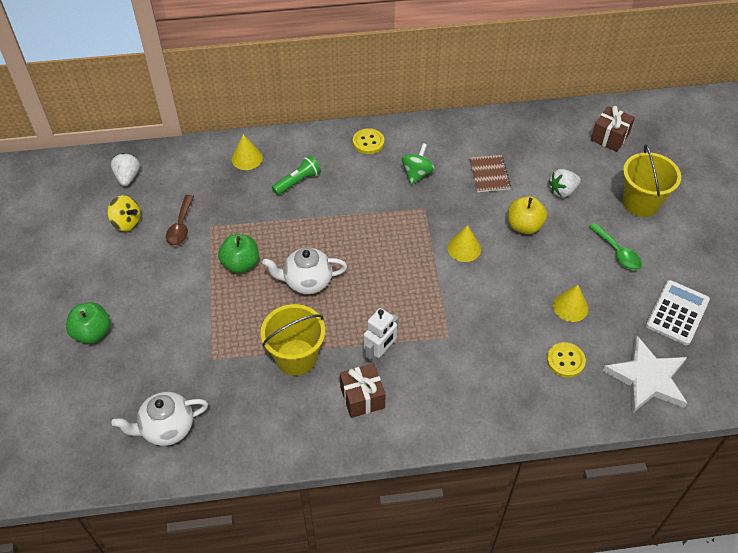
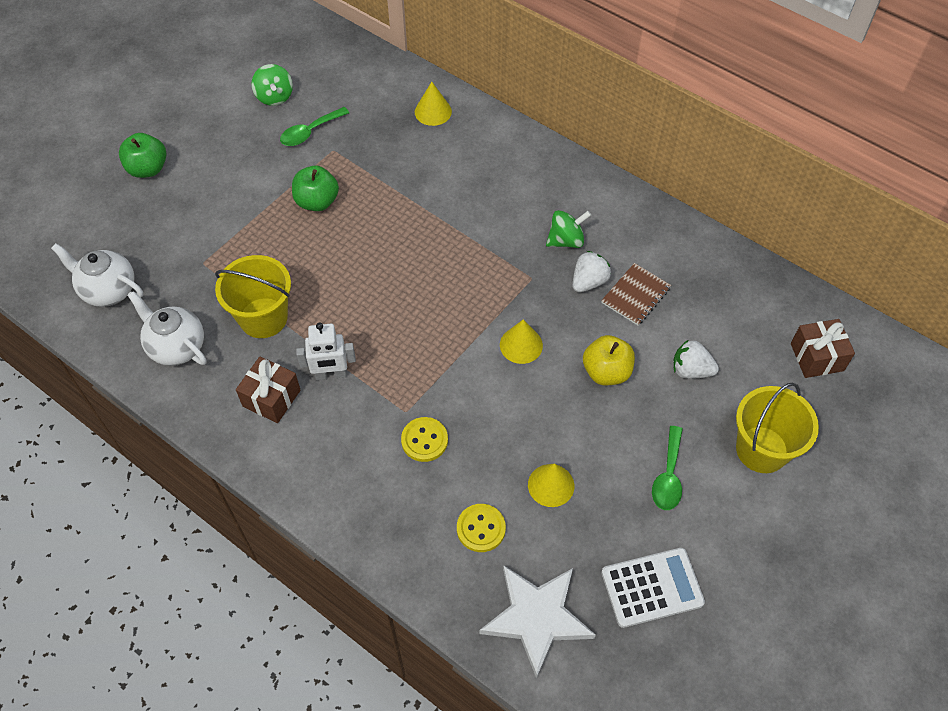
camera: 45 degrees right, 5 degrees up
(127, 222) = (274, 97): yellow spinning top -> green spinning top
(128, 177) = (320, 57): white strawberry -> white strawberry (589, 282)
(181, 227) = (310, 132): brown spoon -> green spoon
(297, 181) = (450, 165): green flashlight -> none
(307, 282) = (349, 261): white teapot -> white teapot (176, 347)
(368, 142) = (558, 176): yellow button -> yellow button (424, 440)

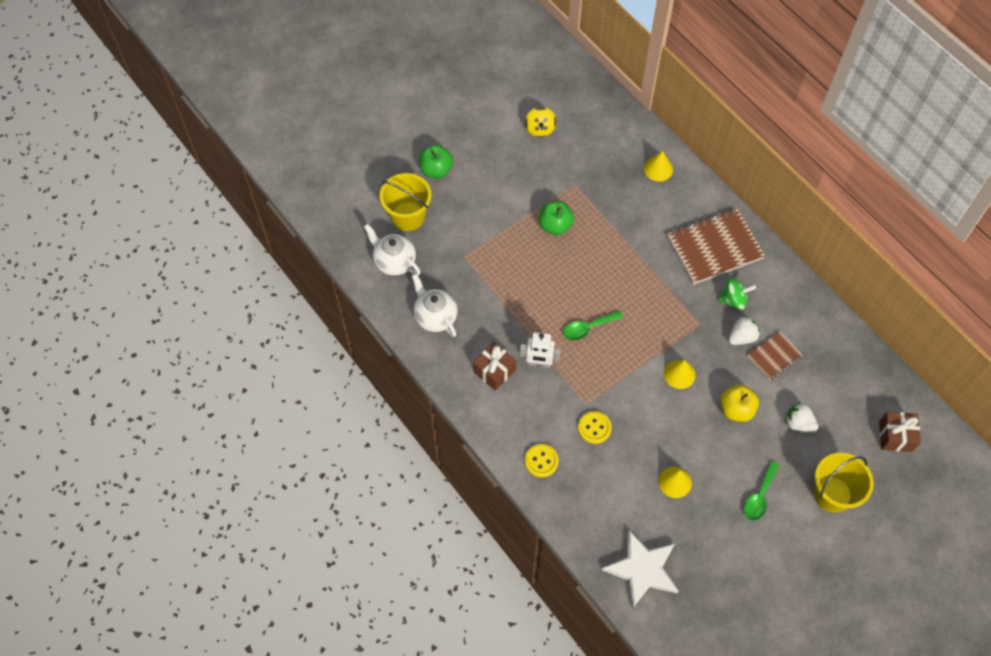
camera: 15 degrees right, 5 degrees up
(263, 318) = (499, 309): yellow bucket -> yellow bucket (408, 216)
(274, 97) = (540, 129): green spinning top -> yellow spinning top
(310, 132) = (561, 166): green spoon -> green spoon (587, 328)
(481, 528) = (619, 500): yellow button -> yellow button (541, 461)
(525, 185) = (714, 248): none -> brown notebook
(652, 587) = (726, 570): white calculator -> none

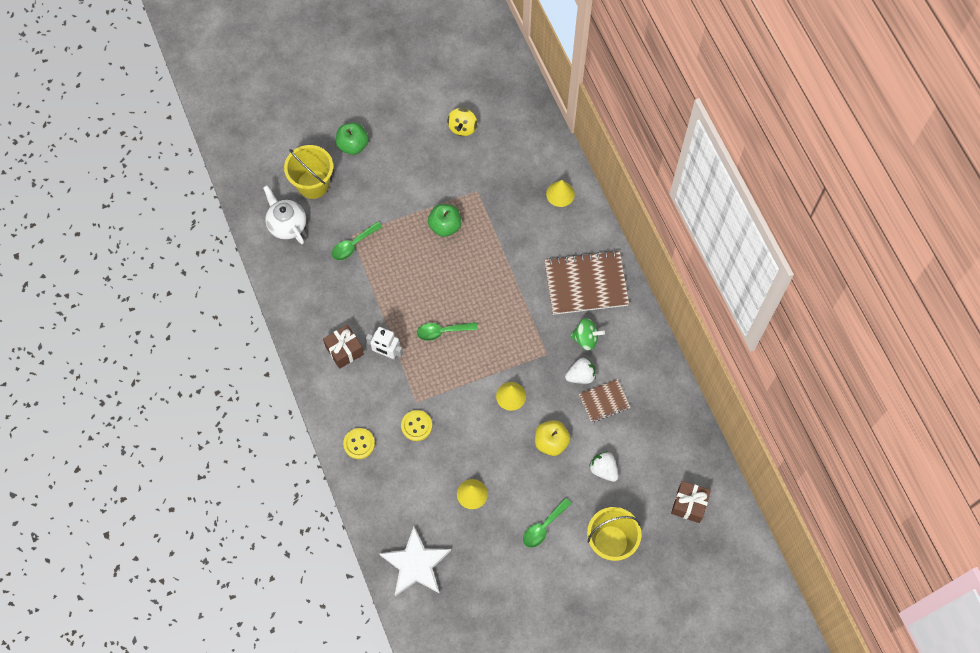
camera: 15 degrees right, 5 degrees up
(435, 317) = (307, 286): white teapot -> none
(468, 265) = (353, 245): none -> green spoon

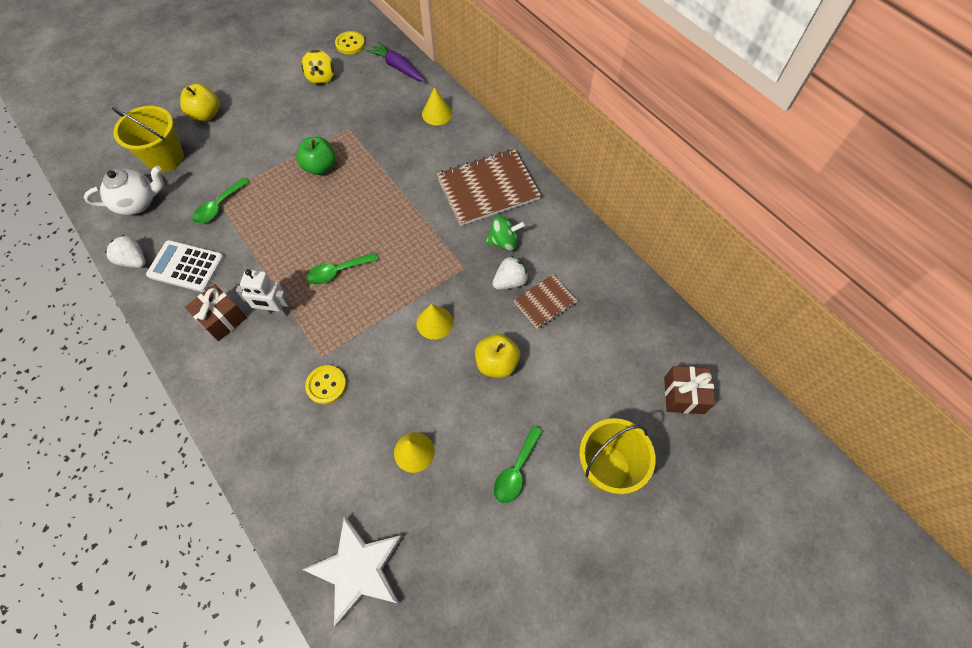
camera: 15 degrees left, 5 degrees down
(287, 225) = (138, 203): white teapot -> white teapot turned 120 degrees clockwise
(321, 296) = (186, 266): none -> white calculator
(353, 145) = (206, 114): green apple -> yellow apple
(359, 444) = (255, 426): yellow button -> yellow button (350, 44)
(536, 132) = (398, 67): none -> purple carrot
(603, 469) = (569, 380): white strawberry -> white strawberry (134, 260)

